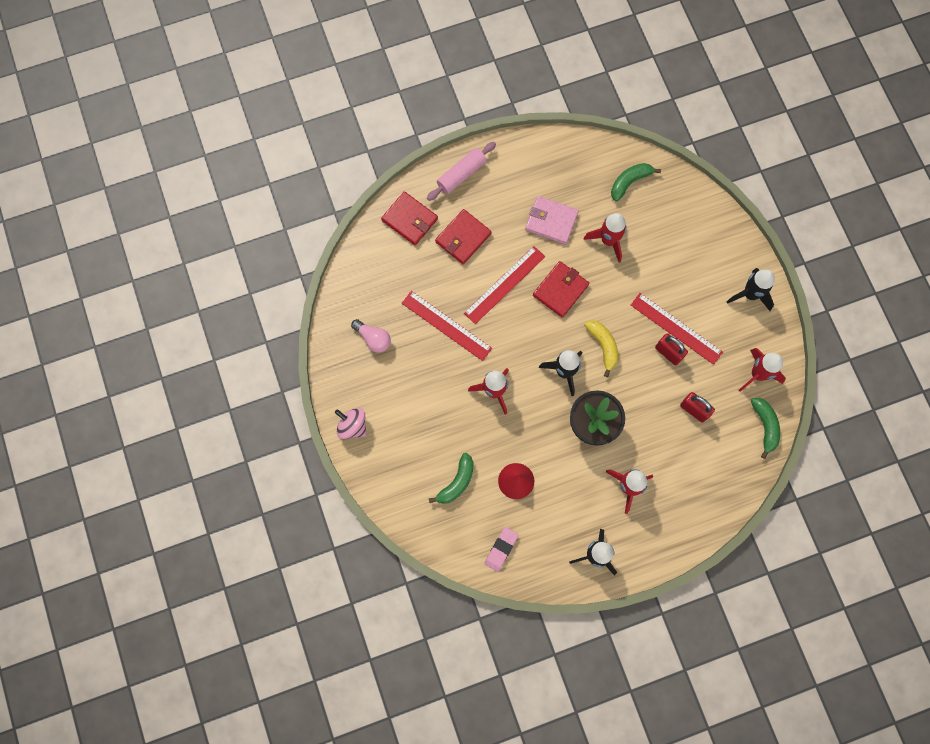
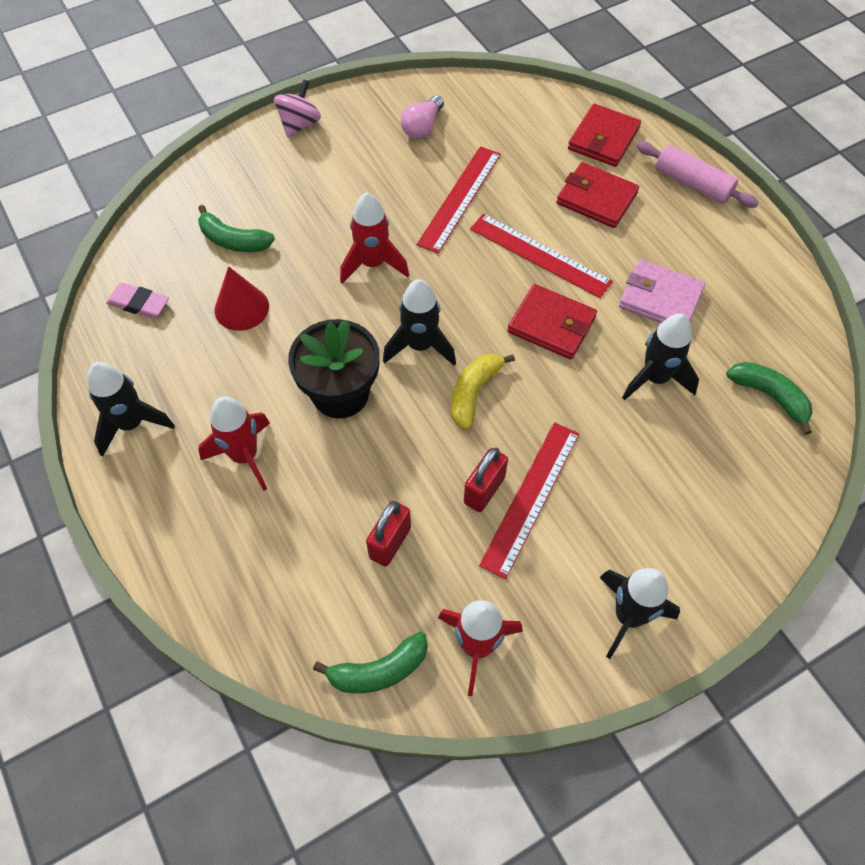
camera: 80 degrees right, 15 degrees down
(551, 221) = (660, 298): pink wallet -> pink wallet turned 75 degrees counterclockwise
(603, 346) = (474, 393): yellow banana -> yellow banana turned 150 degrees clockwise
(608, 241) = (655, 378): red rocket -> black rocket

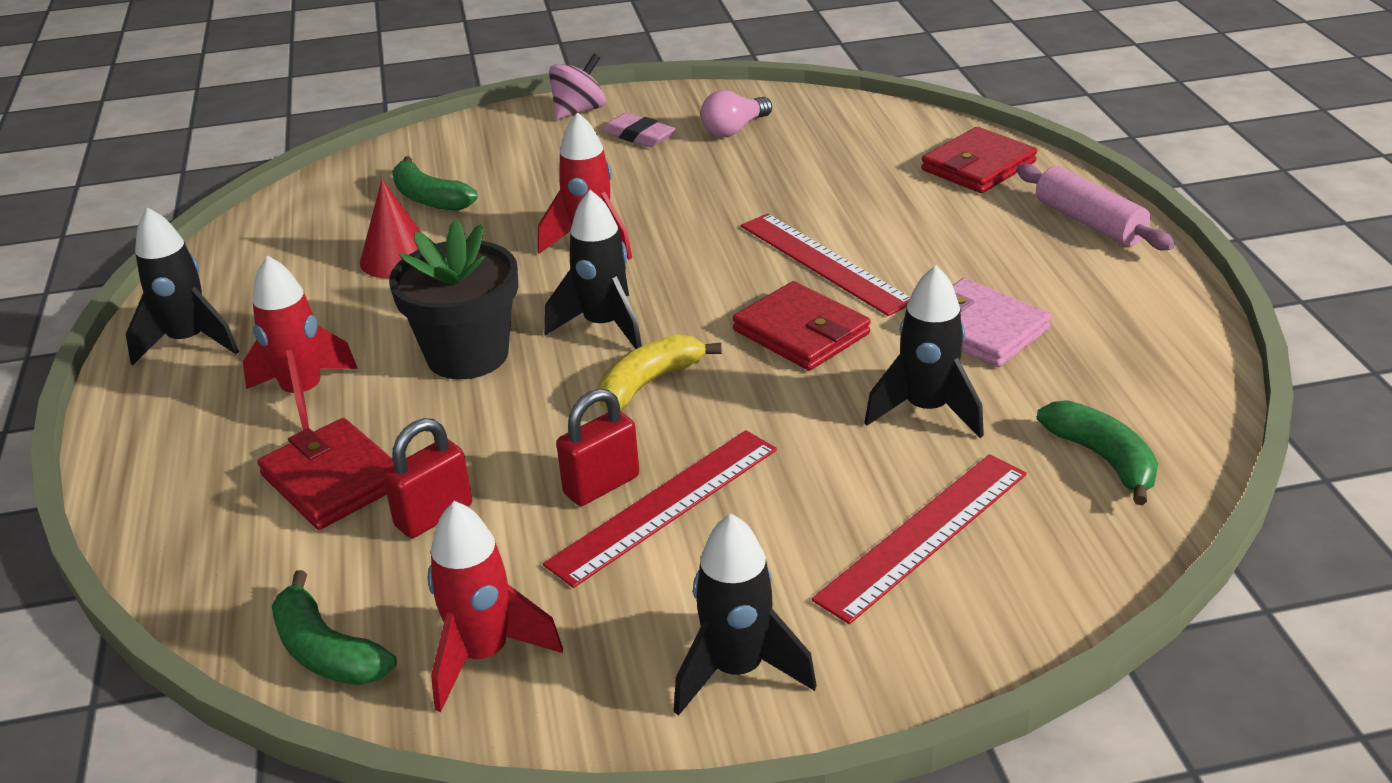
camera: 20 degrees right, 25 degrees down
(139, 303) = (277, 237): pink eraser -> pink eraser (638, 135)
(379, 670) = (327, 651): green banana -> green banana turned 45 degrees clockwise
(460, 198) = (745, 197): red ruler -> red ruler (924, 535)
(596, 198) = (937, 220): red wallet -> red wallet (333, 480)

